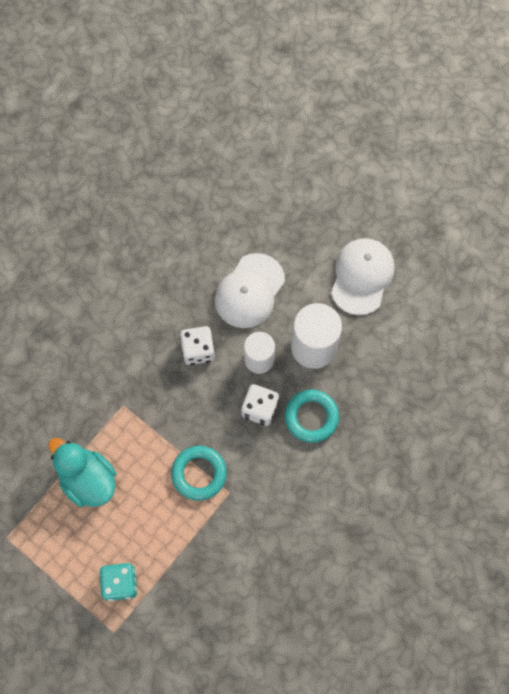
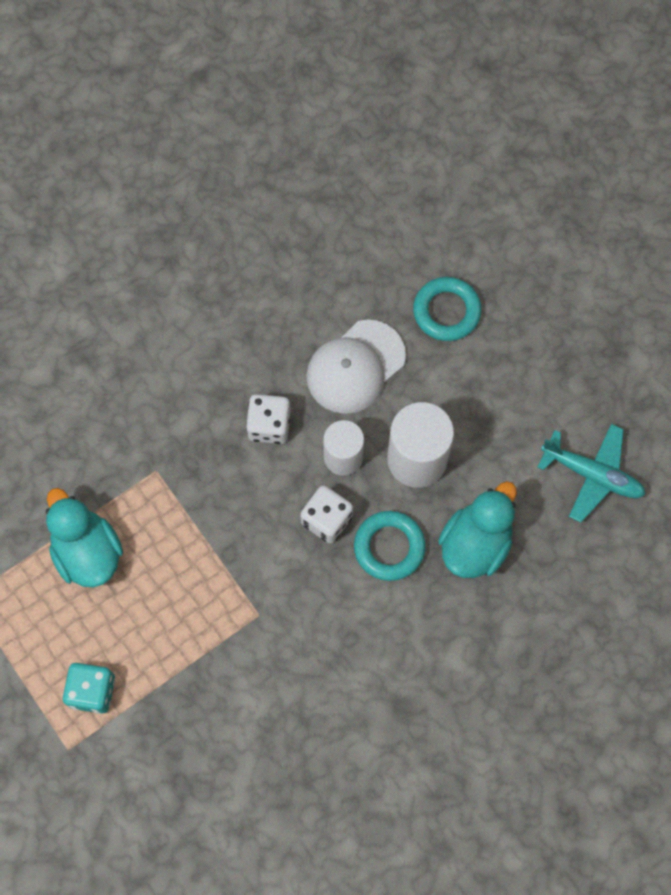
camera: 15 degrees right, 0 degrees up
(199, 474) = (227, 581): turquoise ring -> turquoise ring (446, 311)
(362, 276) = (505, 385): white cap -> none
(373, 398) = (475, 543): none -> turquoise duck
(443, 326) = (592, 474): none -> turquoise plane

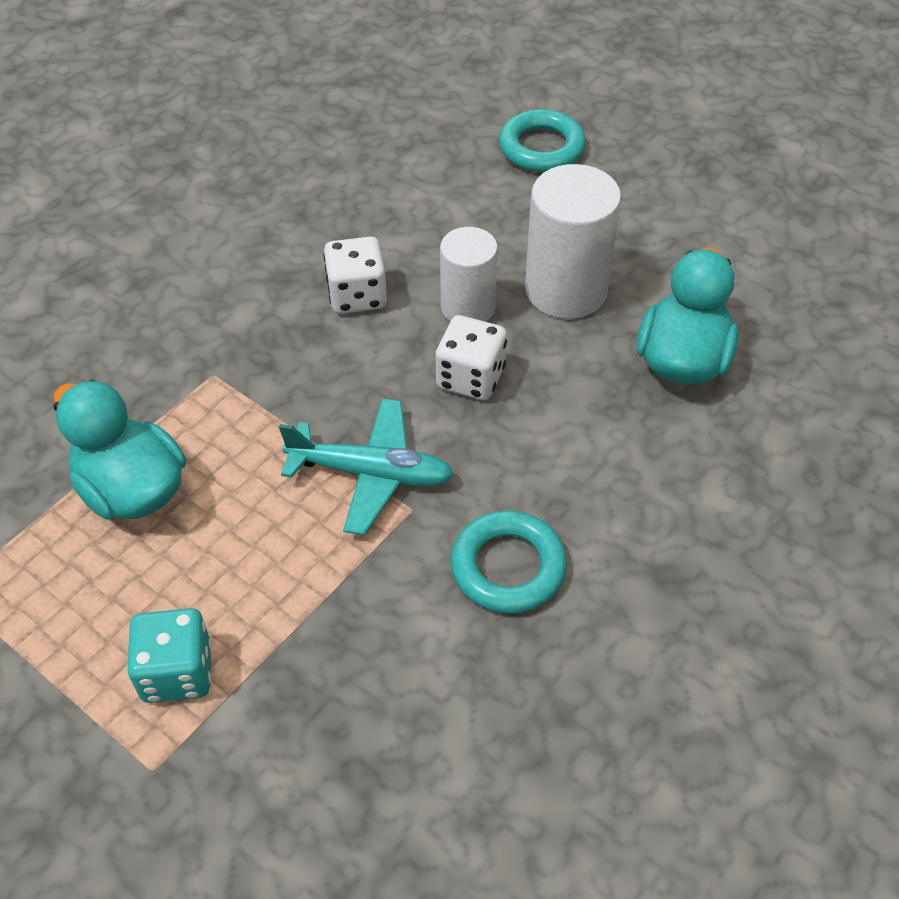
camera: 15 degrees left, 20 degrees down
(355, 367) = (449, 218): white cap -> none
(389, 547) = (568, 389): turquoise ring -> turquoise ring (508, 567)
(592, 474) = (795, 260): turquoise plane -> turquoise plane (371, 473)

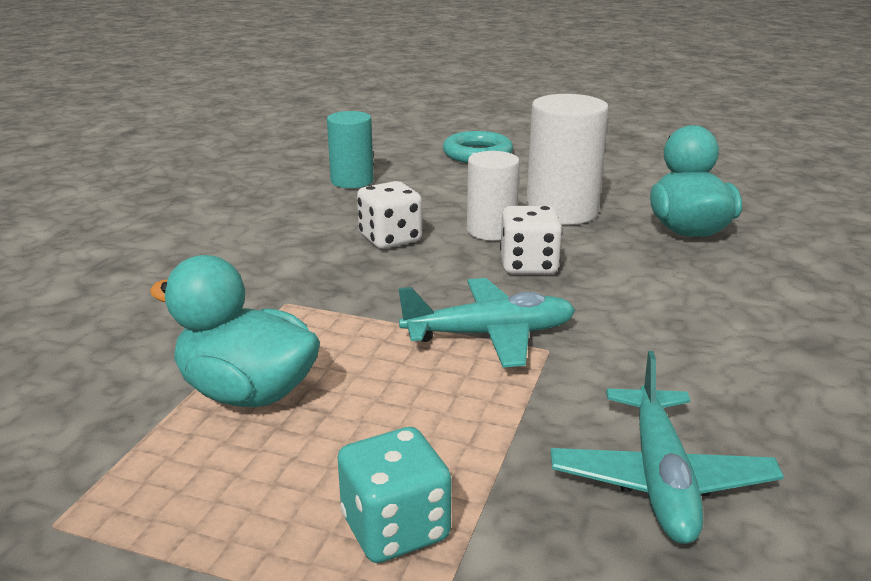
camera: 20 degrees left, 25 degrees down
(371, 174) = (352, 181): none -> turquoise cylinder
(403, 691) = (660, 479): none -> turquoise plane
(508, 567) = (672, 368): turquoise ring -> none

